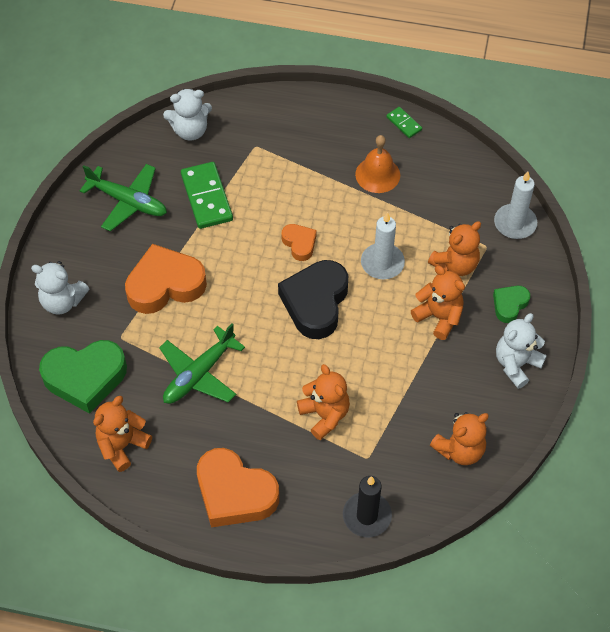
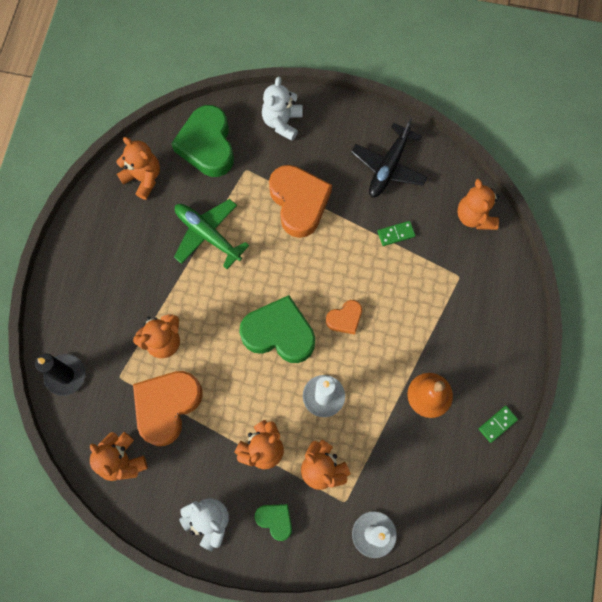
camera: 90 degrees right, 15 degrees up
(128, 202) = (388, 167): green plane -> black plane
(190, 130) = (474, 216): white teddy bear -> orange teddy bear
(206, 197) = (396, 234): green domino -> green domino, size x0.51
(234, 493) = (94, 267): orange heart -> orange heart (167, 406)
(315, 303) = (279, 333): black heart -> green heart

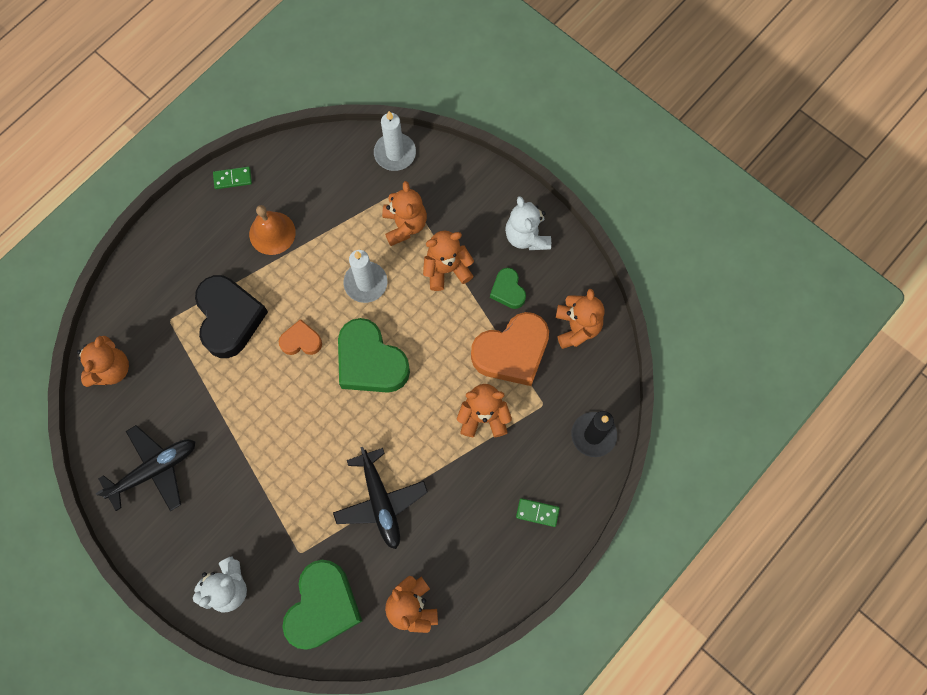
camera: 150 degrees left, 0 degrees up
(207, 234) = (380, 502): green plane -> black plane
(275, 520) = (469, 207): green heart -> green heart (508, 290)
(299, 203) = (269, 483): orange heart -> none
(396, 234) = (197, 395): green domino -> green domino (537, 513)
(414, 304) = (229, 318): none -> black heart

